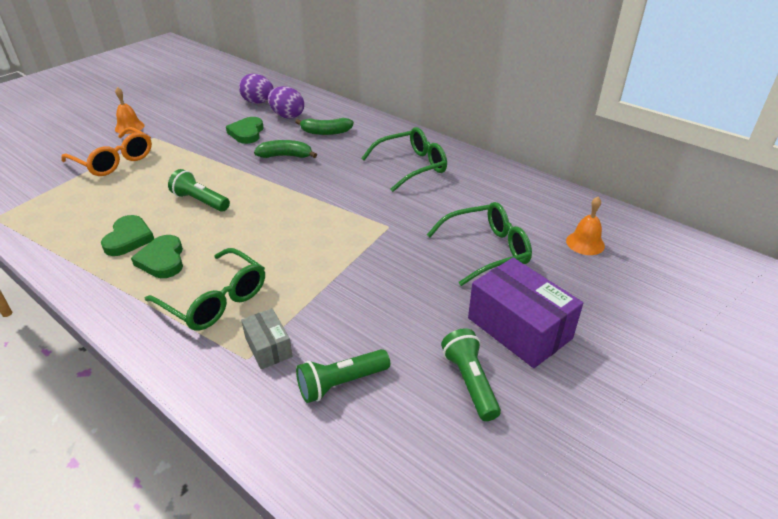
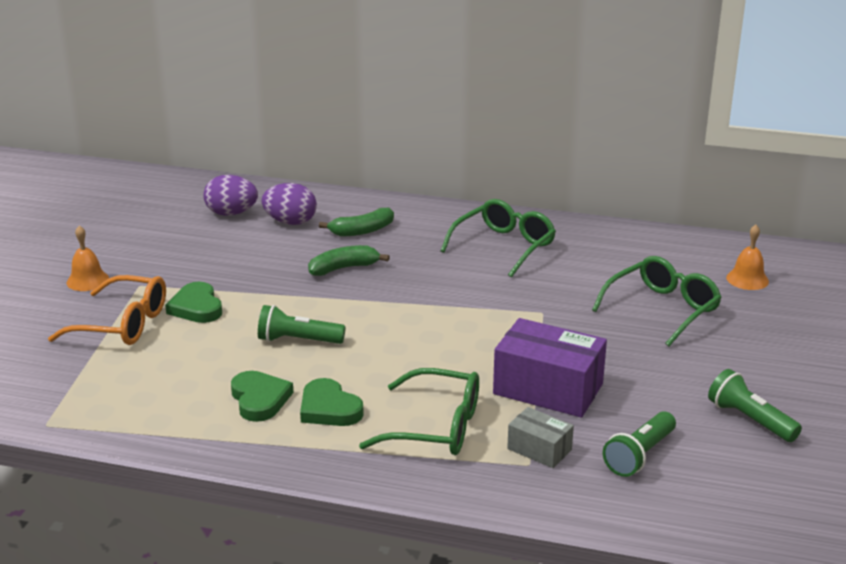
camera: 25 degrees left, 10 degrees down
(247, 133) = (262, 253): green heart -> green heart (196, 307)
(519, 328) = (753, 366): purple box -> purple box (548, 389)

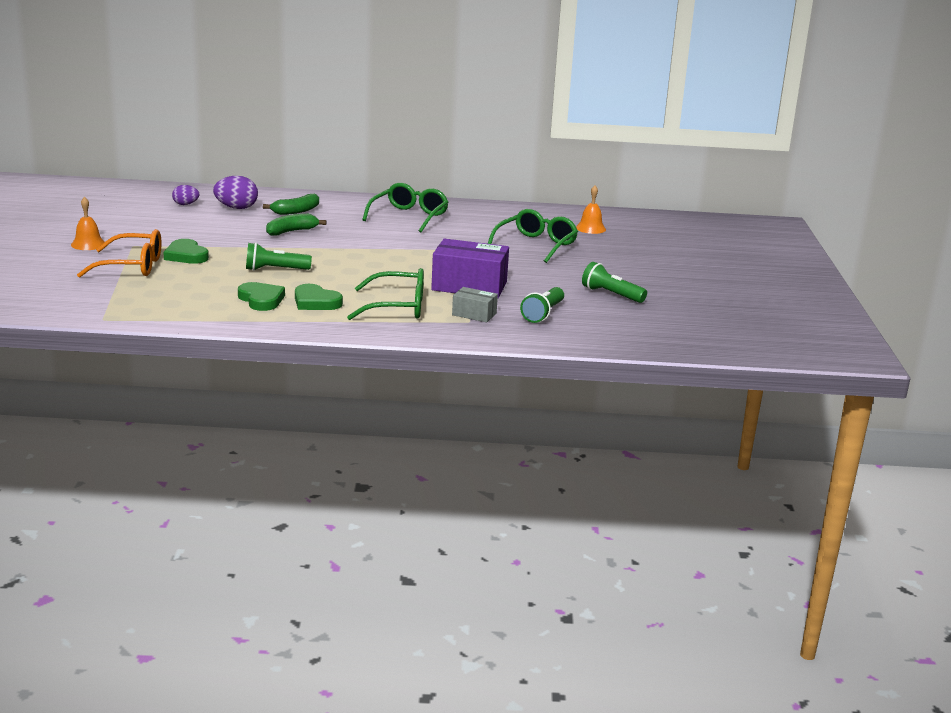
camera: 15 degrees left, 5 degrees down
(231, 213) = (185, 204): purple egg -> purple egg, size x0.61

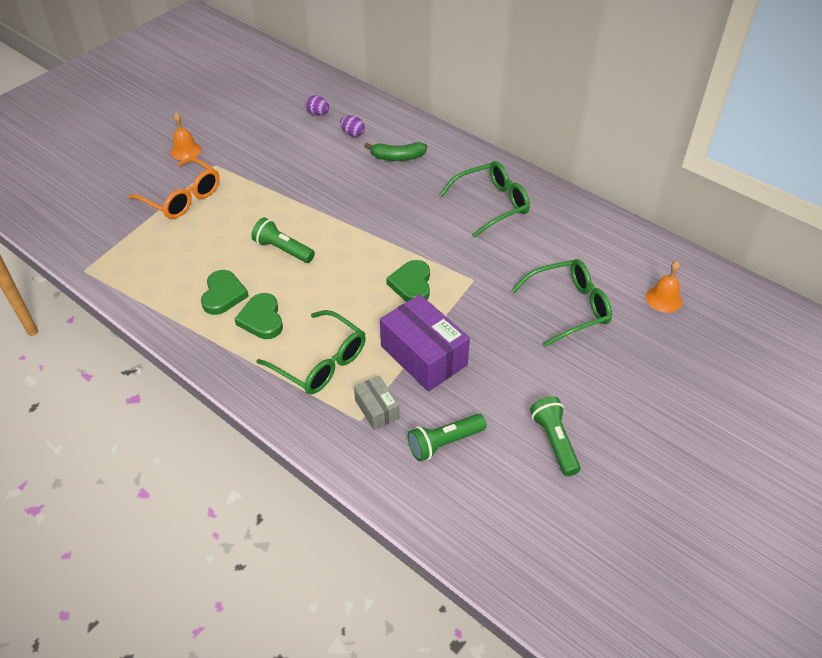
camera: 40 degrees right, 25 degrees up
(186, 255) = (237, 197): green heart -> green heart (411, 284)
(236, 208) = (353, 134): purple egg -> purple egg, size x0.61
(291, 231) = (359, 190): green banana -> none

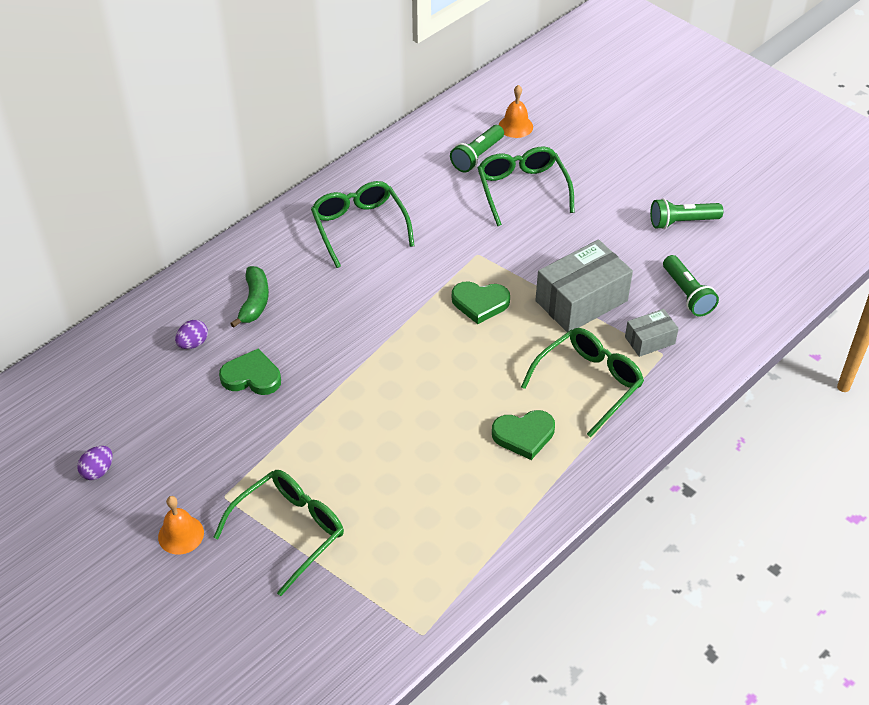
camera: 85 degrees left, 0 degrees up
(181, 197) = (289, 531): orange glasses -> green glasses
(223, 295) = (482, 474): green heart -> green heart (252, 377)
(283, 250) = (410, 417): green flashlight -> green flashlight (477, 156)
(318, 114) = (135, 380): purple egg -> purple egg (98, 471)
(424, 355) = (581, 301): purple box -> grey box

